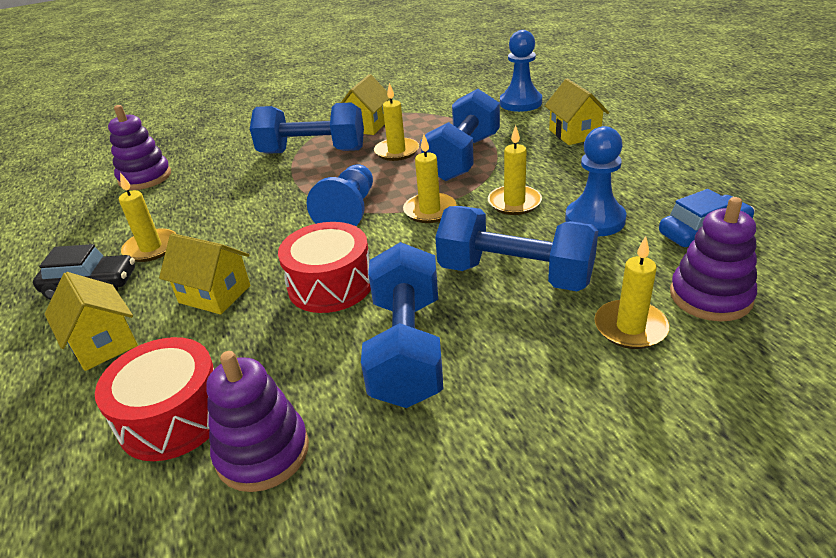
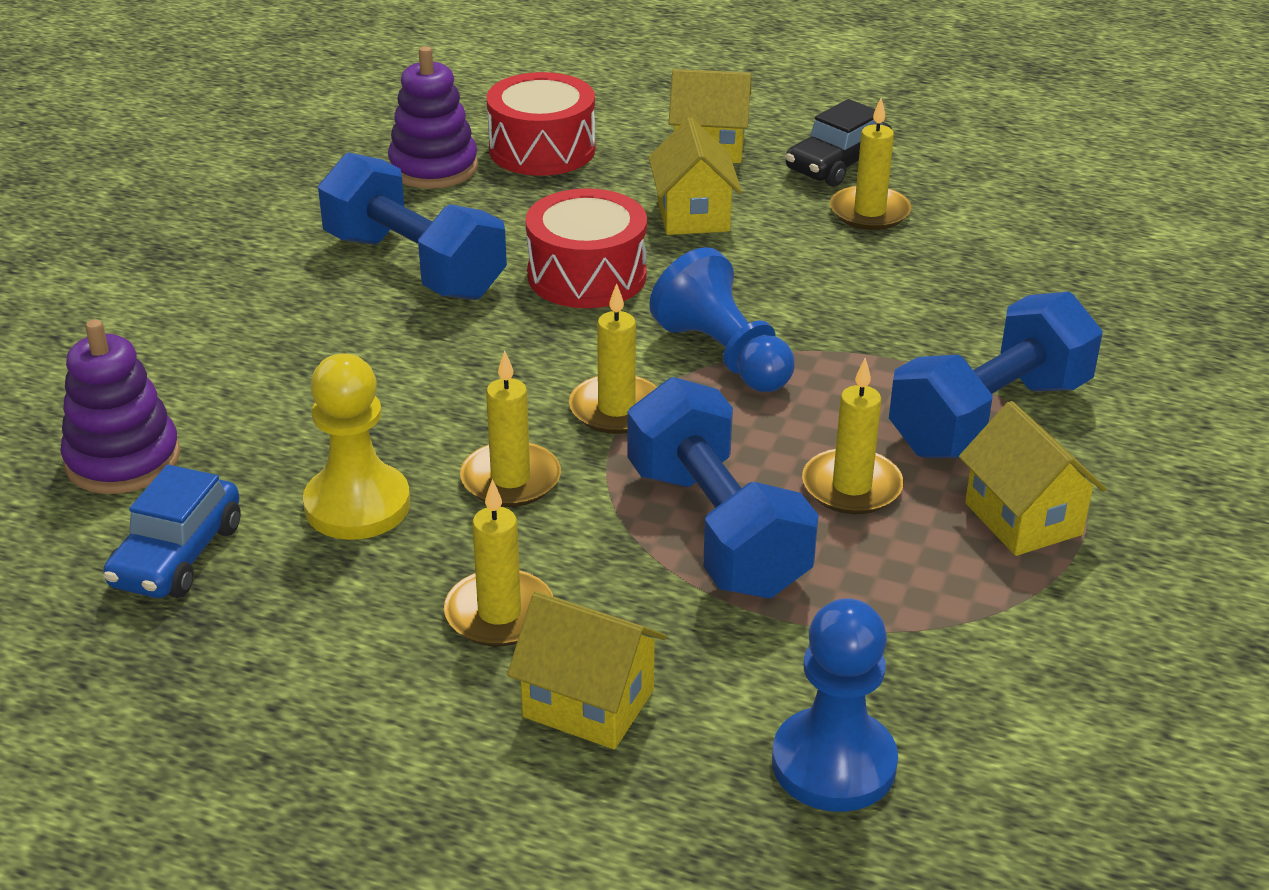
camera: 130 degrees right, 0 degrees up
(145, 177) = (1119, 262): purple stacking toy -> none
(215, 294) = (693, 215): yellow house -> yellow house turned 75 degrees counterclockwise
(515, 274) = (387, 379): blue dumbbell -> none
(595, 220) = (357, 505): blue pawn -> yellow pawn
(630, 327) = (198, 383): yellow candle -> yellow candle (499, 613)

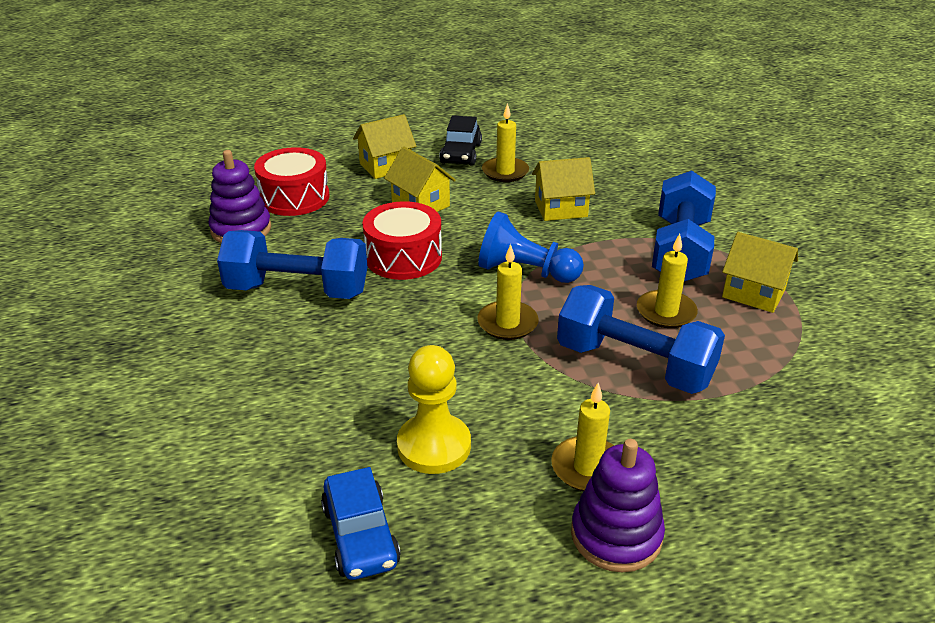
camera: 35 degrees left, 0 degrees up
(123, 460) = (249, 492): purple stacking toy -> purple stacking toy (616, 535)
(510, 479) = (500, 388): yellow candle -> none
(588, 703) = (692, 492): yellow house -> yellow house (561, 209)
(833, 763) = (833, 457): blue pawn -> none

